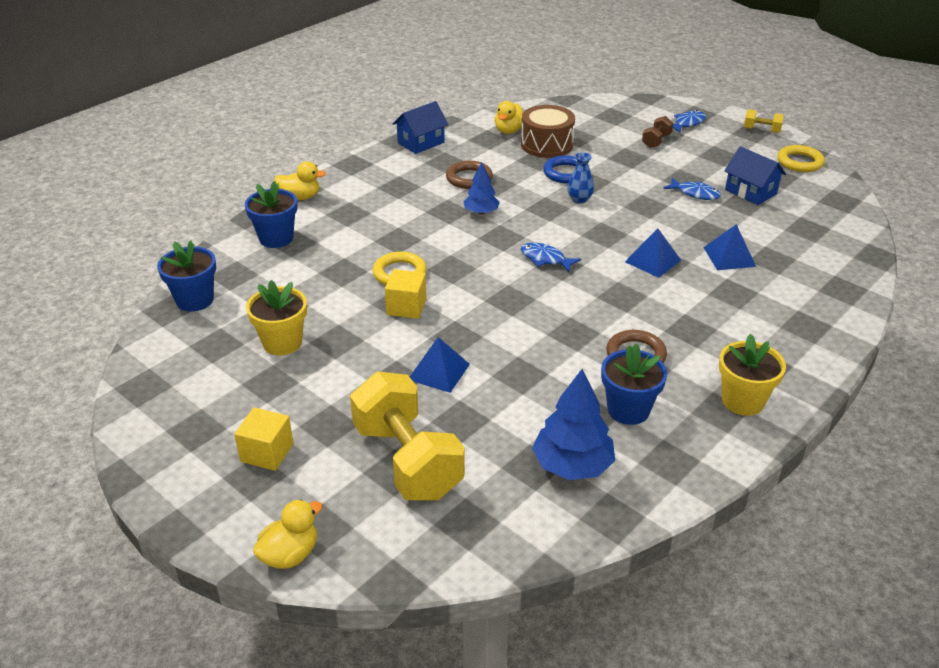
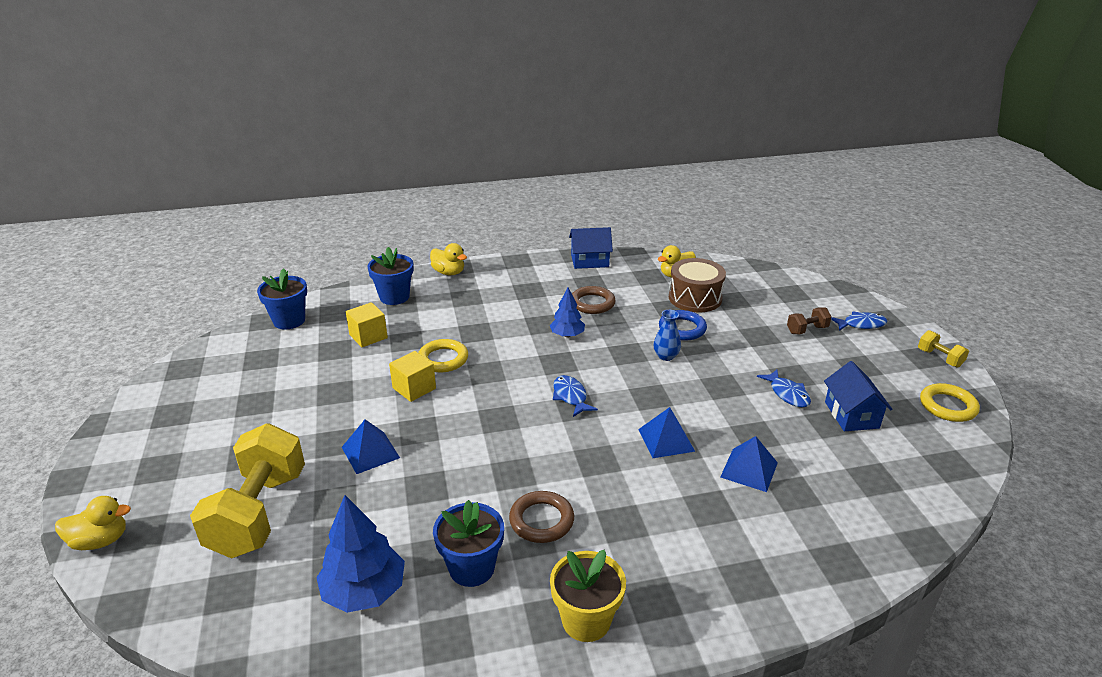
camera: 35 degrees right, 5 degrees down
(267, 452) = (187, 454): yellow cube -> yellow cube (368, 336)
(282, 343) = (300, 377): yellow flower pot -> none

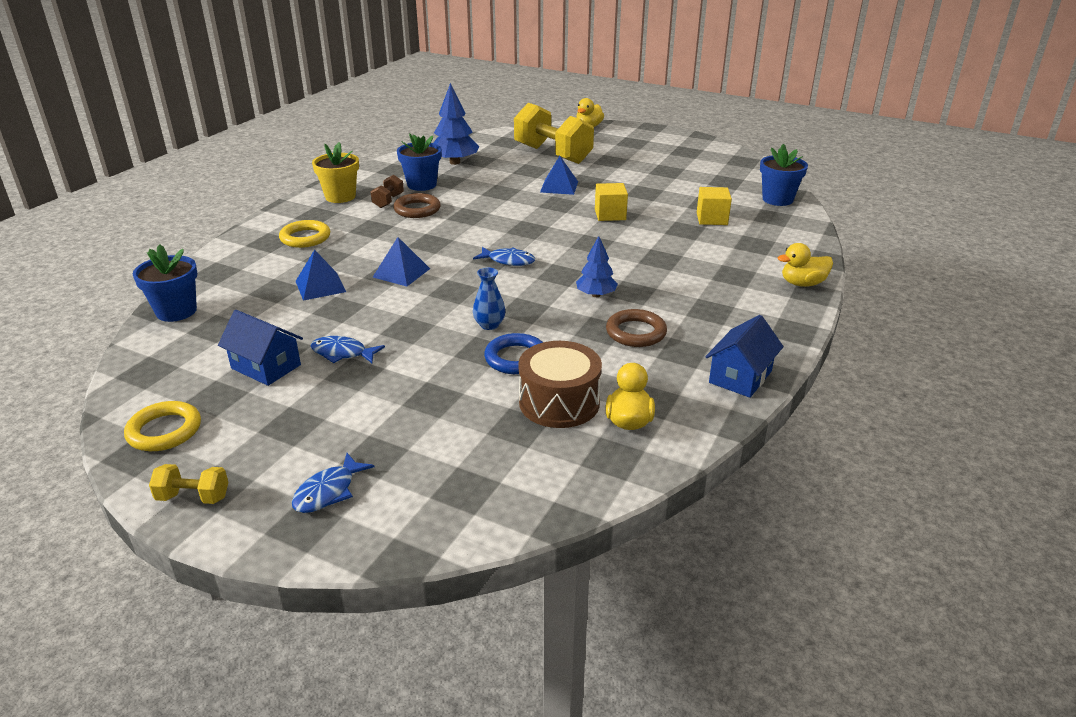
camera: 130 degrees right, 0 degrees up
(394, 297) = (774, 245): blue flower pot -> blue flower pot (176, 311)
(443, 359) = (635, 234): yellow ring -> yellow ring (305, 238)
(807, 330) = (389, 438): brown dumbbell -> brown dumbbell (388, 201)

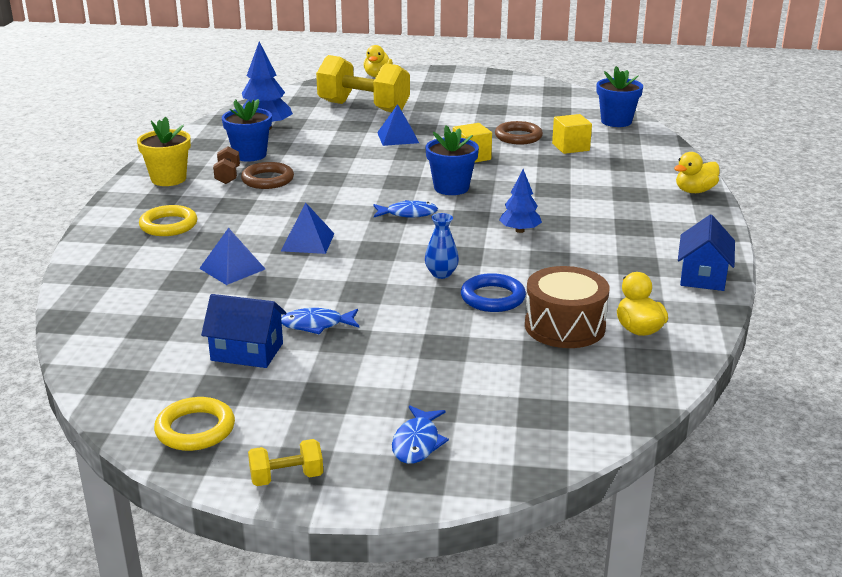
camera: 20 degrees left, 5 degrees down
(176, 311) = (91, 320): blue flower pot -> blue flower pot (451, 188)
(636, 332) = (583, 256): brown ring -> brown ring (518, 137)

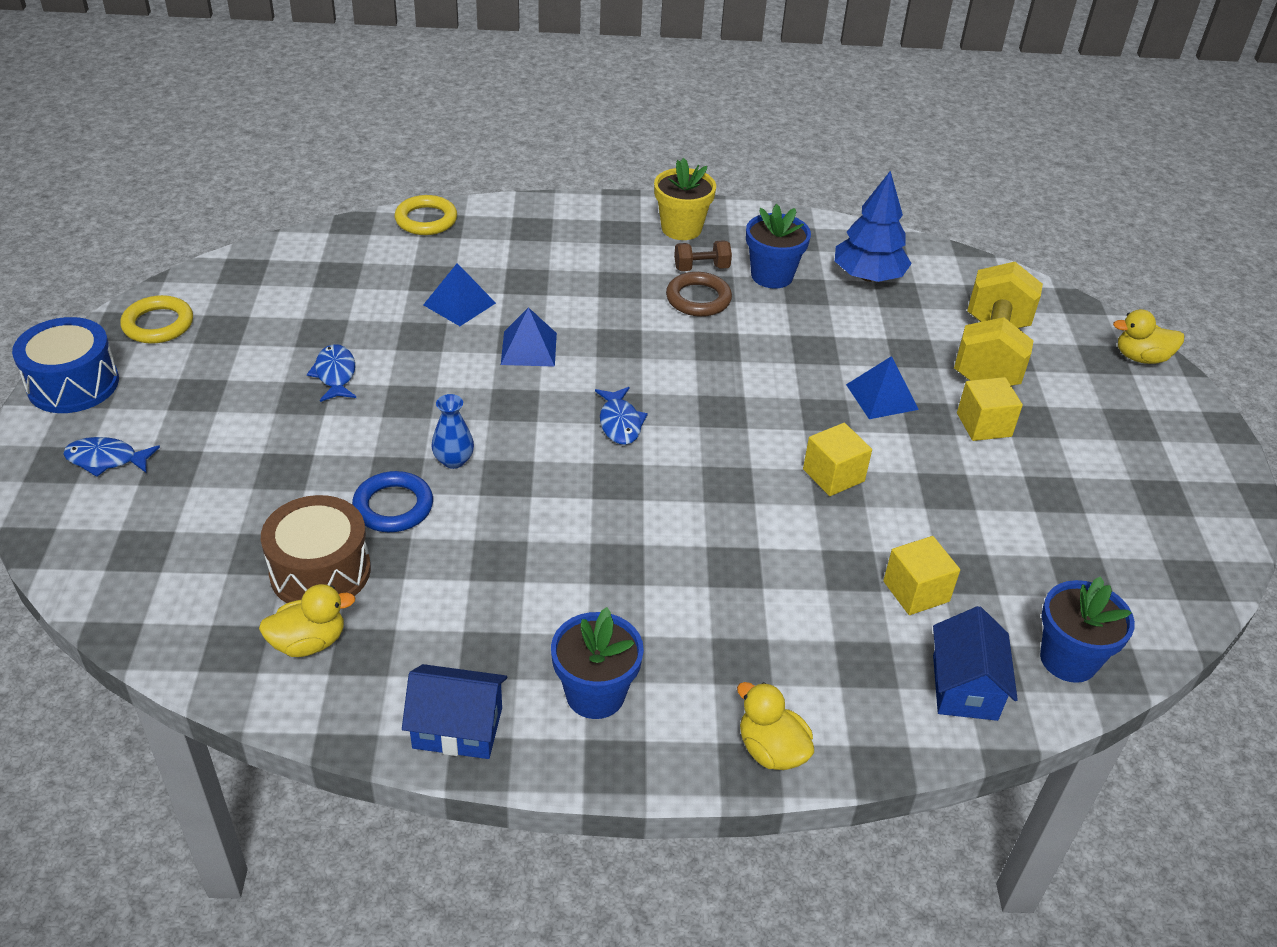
camera: 80 degrees right, 15 degrees up
(168, 225) = (559, 248): yellow ring -> yellow ring (426, 220)
(247, 352) = (285, 336): blue house -> blue house (964, 687)
(286, 478) = (73, 384): yellow dumbbell -> blue drum
(430, 116) = (984, 425): none -> yellow cube
(451, 188) = (712, 458): blue flower pot -> blue flower pot (595, 694)
(518, 137) = (937, 526): brown ring -> none
(520, 230) = (584, 530): blue tree -> none

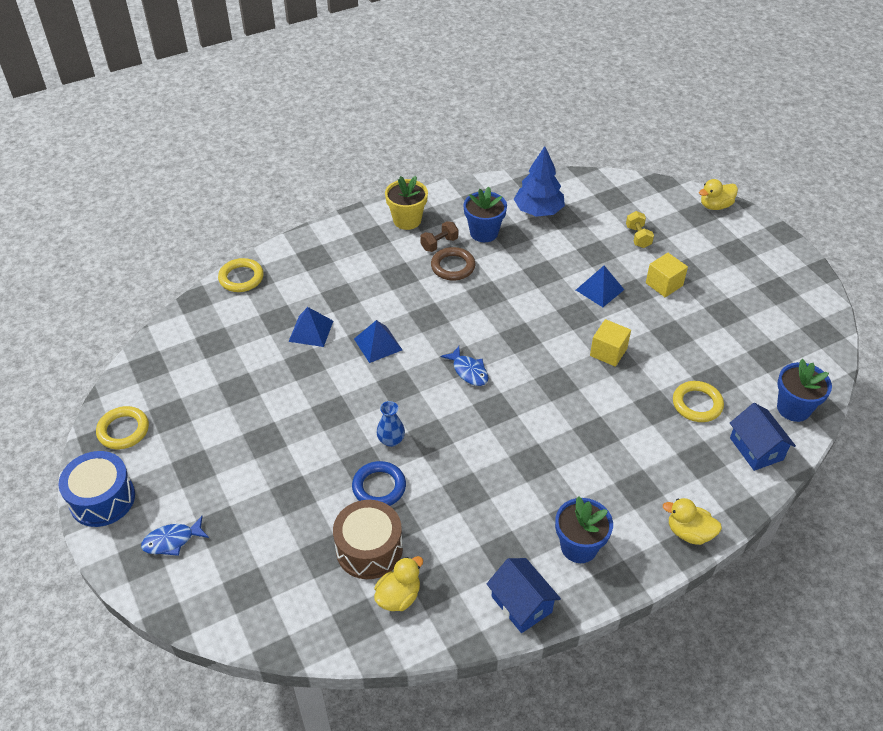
camera: 25 degrees left, 5 degrees up
(335, 374) = (272, 415): blue fish -> none
(457, 728) = (521, 604): blue house -> blue house turned 75 degrees clockwise
(916, 591) = (697, 404): yellow cube -> yellow ring
(990, 355) = (638, 237): yellow dumbbell -> yellow dumbbell, size x0.43

